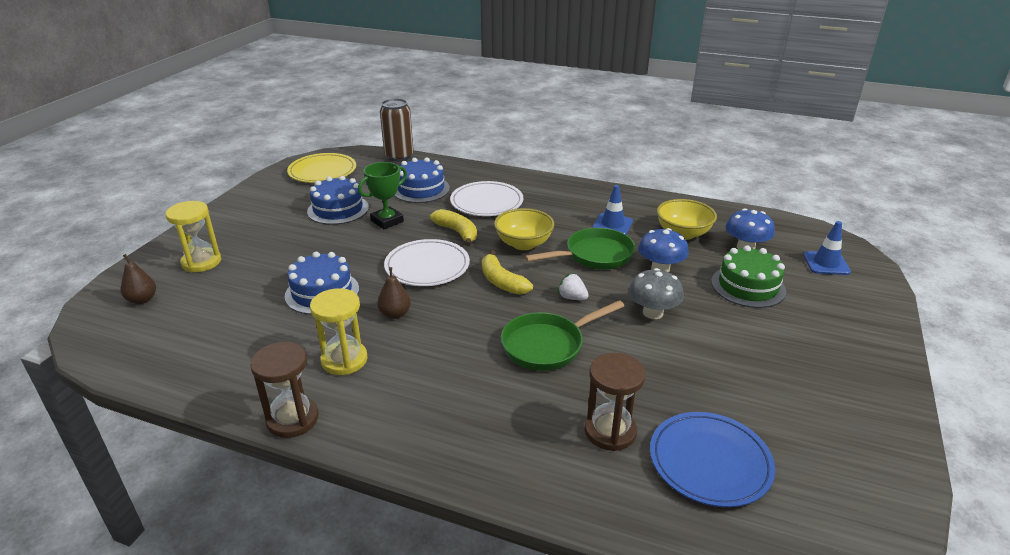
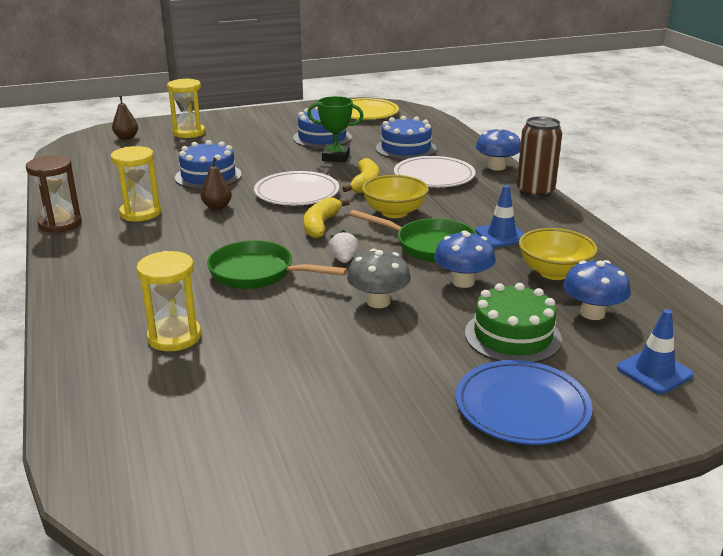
camera: 50 degrees right, 5 degrees down
(399, 156) = (441, 123): brown can -> brown can (535, 192)
(507, 176) = (497, 167): none -> blue mushroom
(610, 431) = (174, 337): brown hourglass -> yellow hourglass
(710, 462) = (185, 396): blue plate -> blue plate (522, 407)

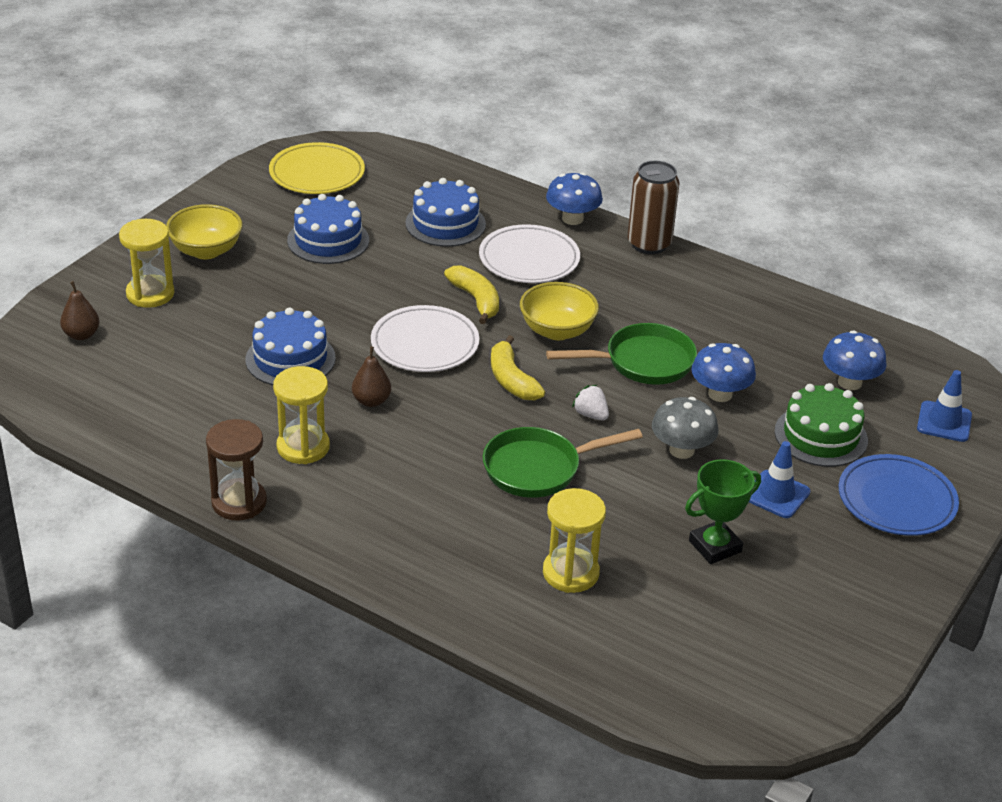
camera: 40 degrees left, 10 degrees up
(335, 157) = (389, 269): green trophy -> green trophy (715, 546)
(501, 236) = (687, 320): blue traffic cone -> blue traffic cone (776, 494)
(554, 272) = (776, 348): yellow bowl -> yellow bowl (206, 251)

